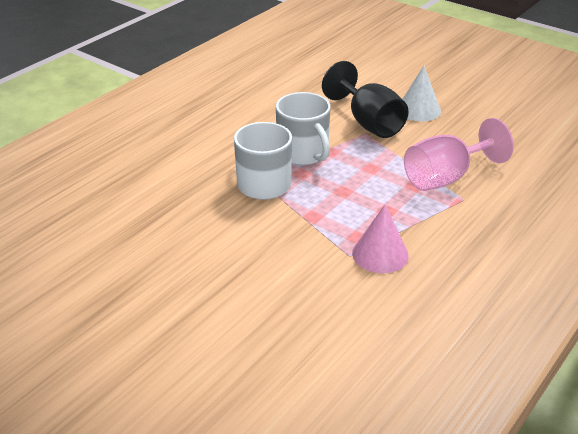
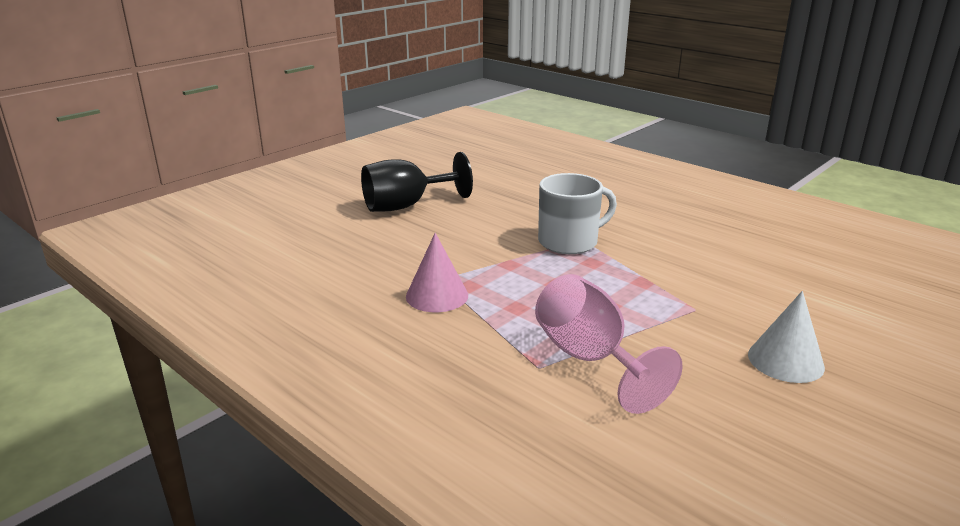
camera: 95 degrees right, 10 degrees down
(303, 153) = (635, 265): white mug -> none
(369, 123) = (725, 314): black goblet -> black goblet (406, 206)

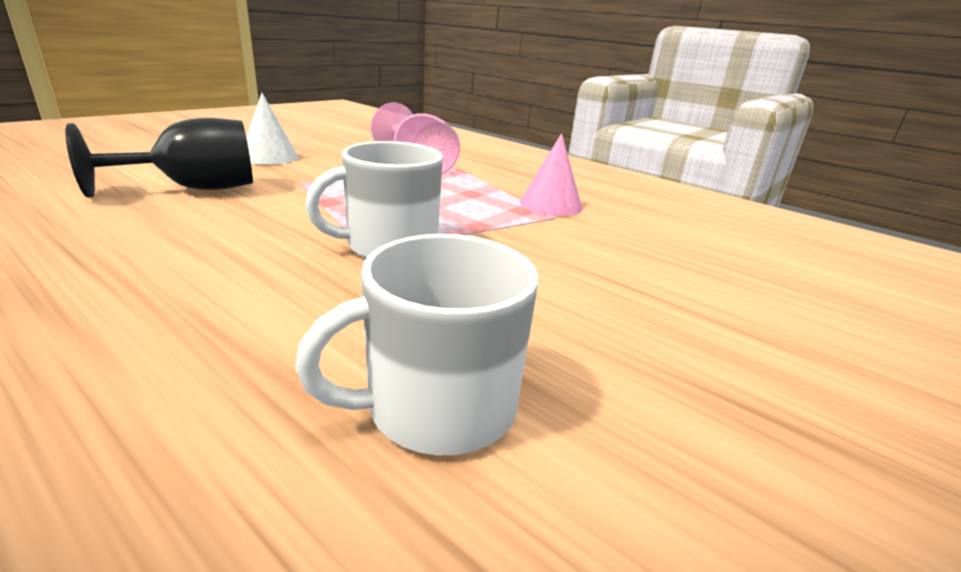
camera: 175 degrees right, 0 degrees up
(406, 206) = (694, 331): black goblet -> black goblet (195, 189)
(525, 184) = (438, 407): none -> white mug

